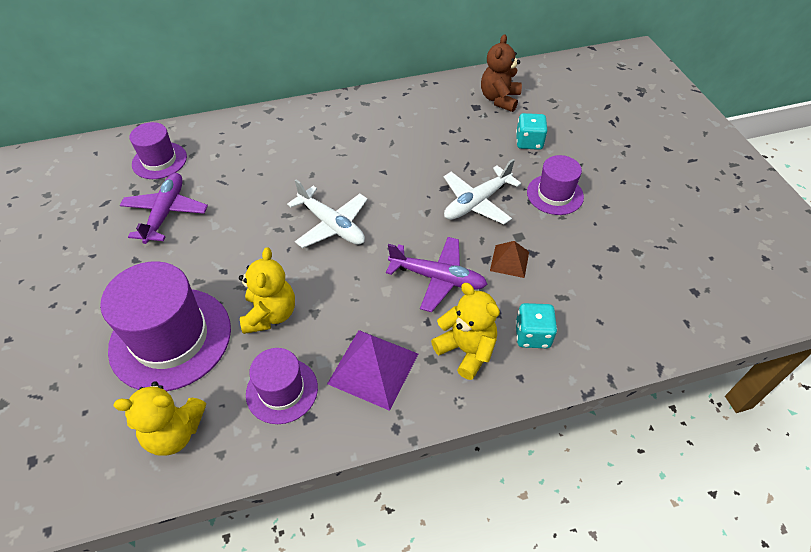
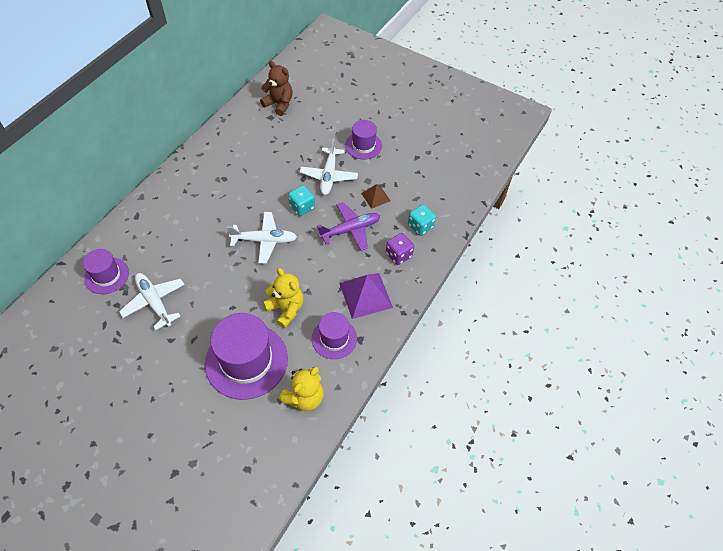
camera: 45 degrees left, 5 degrees up
(166, 213) = (154, 302): purple plane -> white plane
(466, 350) = (398, 255): yellow teddy bear -> purple dice
(499, 99) = (279, 104): brown teddy bear -> brown teddy bear turned 150 degrees clockwise
(529, 142) = (321, 122): turquoise dice -> turquoise dice (302, 207)

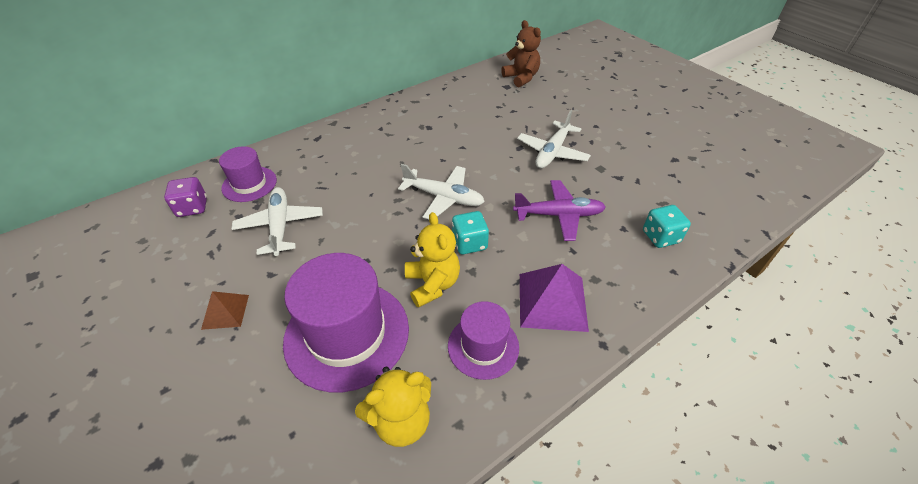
camera: 25 degrees right, 10 degrees down
(302, 207) = (506, 175): turquoise dice -> turquoise dice (469, 243)
(363, 145) = (607, 133): purple hat -> none
(376, 197) = (606, 187): brown pyramid -> brown pyramid (225, 311)
(398, 255) = (618, 263): purple dice -> purple dice (192, 207)

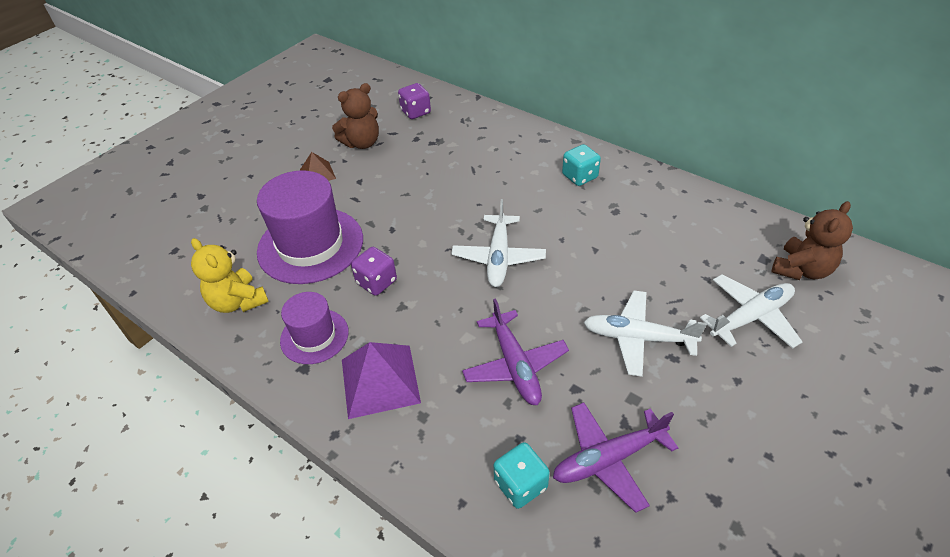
camera: 75 degrees right, 0 degrees up
(204, 261) = (362, 143): none -> brown teddy bear
(249, 184) = (457, 128): purple hat -> none
(280, 226) = (414, 165): white plane -> white plane (751, 317)
(432, 284) = (376, 282): yellow teddy bear -> purple dice
(469, 243) = (438, 295): turquoise dice -> turquoise dice (579, 176)
(644, 191) = (608, 459): none -> purple plane

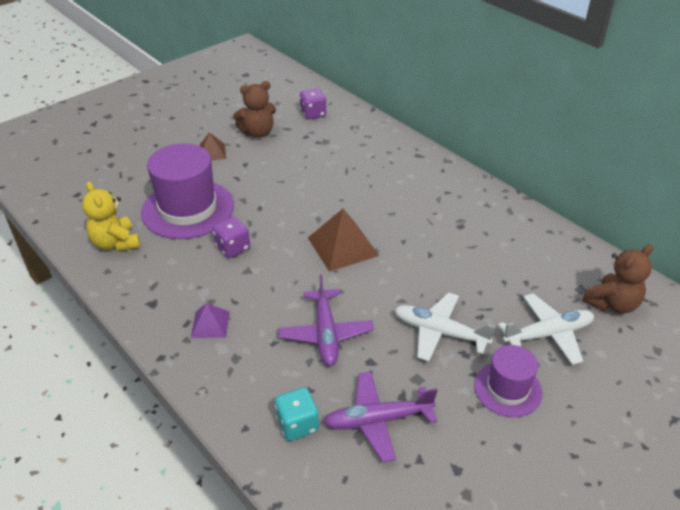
camera: 10 degrees right, 5 degrees down
(314, 336) = (168, 280): purple hat -> purple hat (507, 389)
(380, 380) = (210, 324): purple pyramid -> purple pyramid, size x0.57
(498, 257) = (343, 246): white plane -> brown pyramid
(579, 176) = (439, 191): turquoise dice -> none

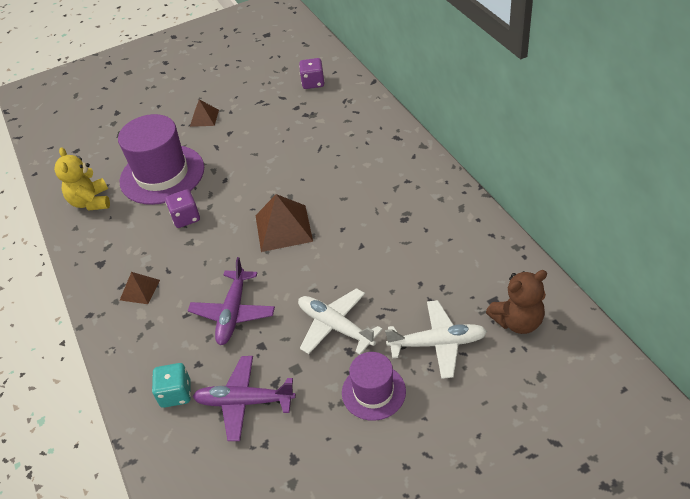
camera: 20 degrees right, 5 degrees up
(210, 324) = (140, 290): purple pyramid -> brown pyramid
(258, 133) = (253, 100): brown teddy bear -> none

